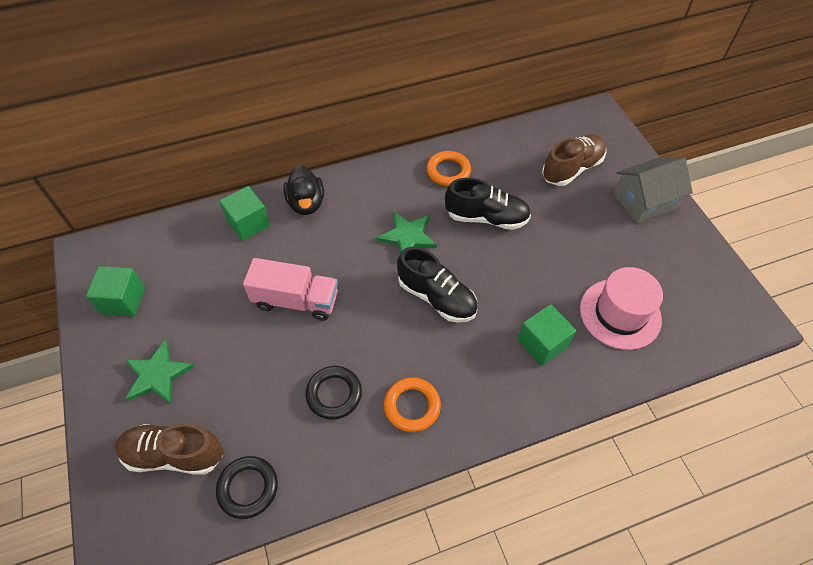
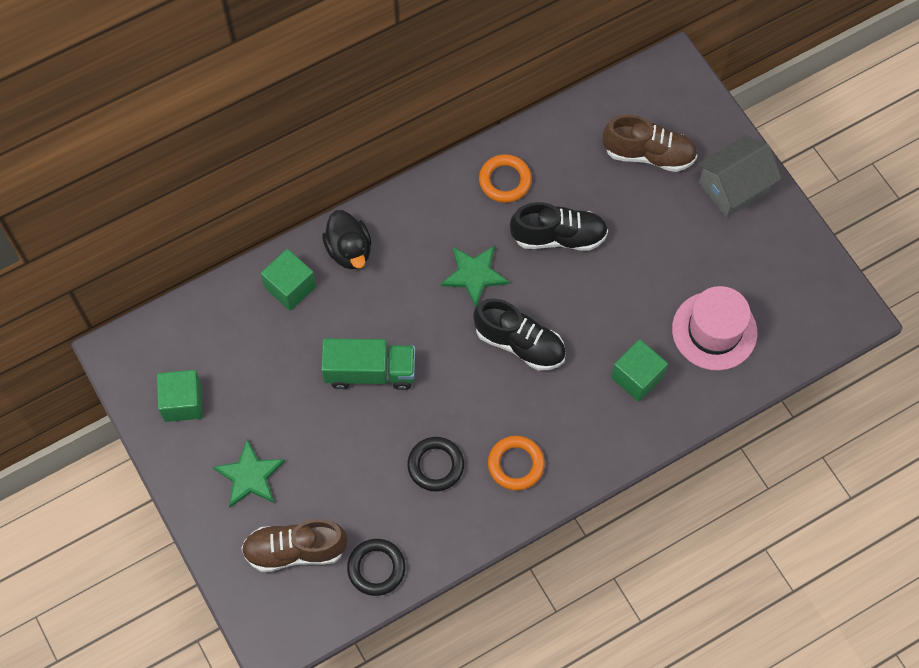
camera: 10 degrees left, 10 degrees up
(296, 300) = (370, 372): pink truck -> green truck
(572, 168) = (648, 154): brown shoe -> brown shoe turned 60 degrees clockwise

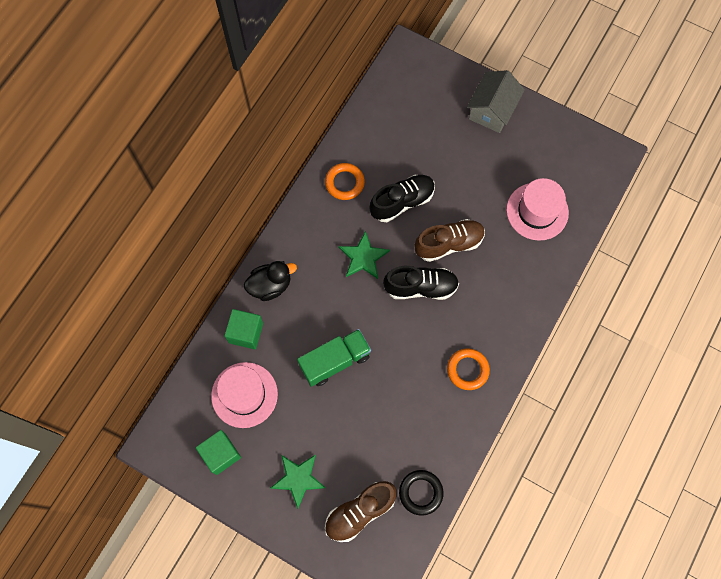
camera: 30 degrees left, 5 degrees up
(247, 353) = (244, 395): none -> pink hat
(349, 250) = (270, 285): black duck -> black duck turned 60 degrees counterclockwise
(435, 465) = (416, 400): black ring -> none
(637, 377) = (508, 268): green cube -> none
(648, 154) = (426, 117): brown shoe -> brown shoe (449, 244)

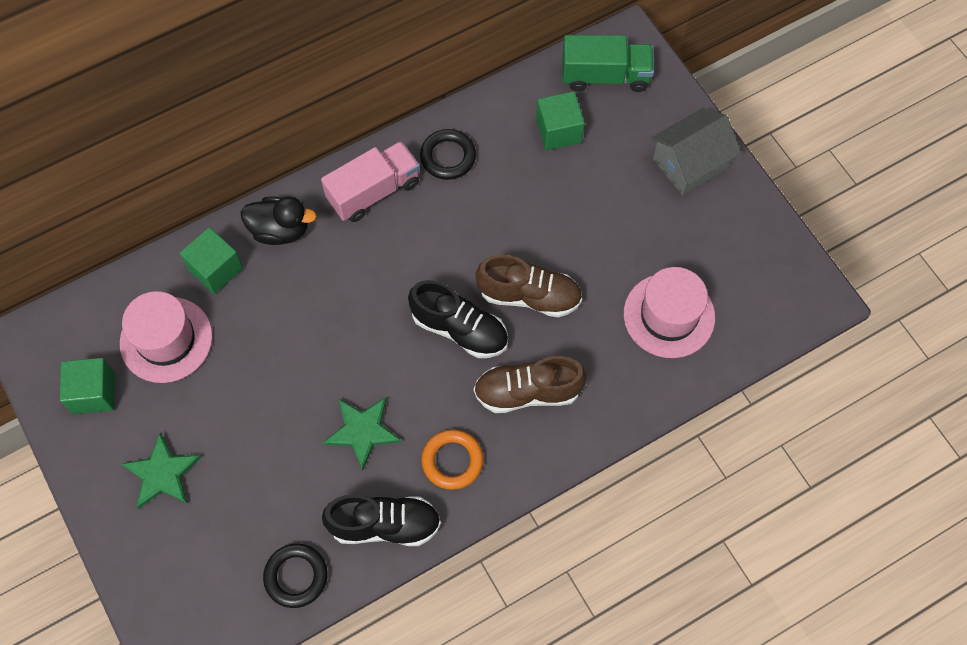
camera: 30 degrees right, 5 degrees down
(313, 229) = (374, 191): none -> pink truck
(335, 361) = (297, 360): green truck -> green truck (605, 76)
(344, 183) = (448, 157): orange ring -> black ring
(360, 512) = (207, 556): brown shoe -> brown shoe (527, 392)
(363, 257) = (412, 256): green star -> green star (362, 431)
(401, 131) = (558, 131): none -> green cube
(402, 202) = (503, 215): black shoe -> black shoe (385, 525)

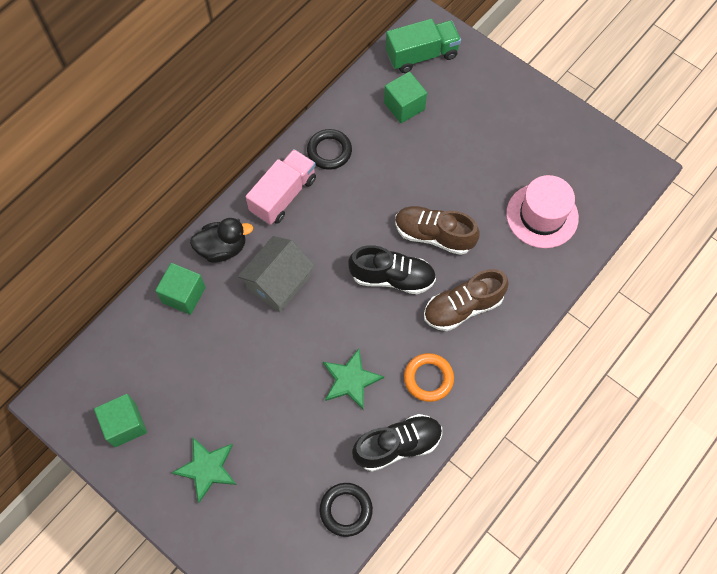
camera: 20 degrees left, 0 degrees up
(166, 339) = (166, 363): pink hat -> none
(529, 296) = (434, 235): brown shoe -> brown shoe turned 150 degrees counterclockwise
(690, 163) = (510, 100): grey house -> grey house (278, 282)

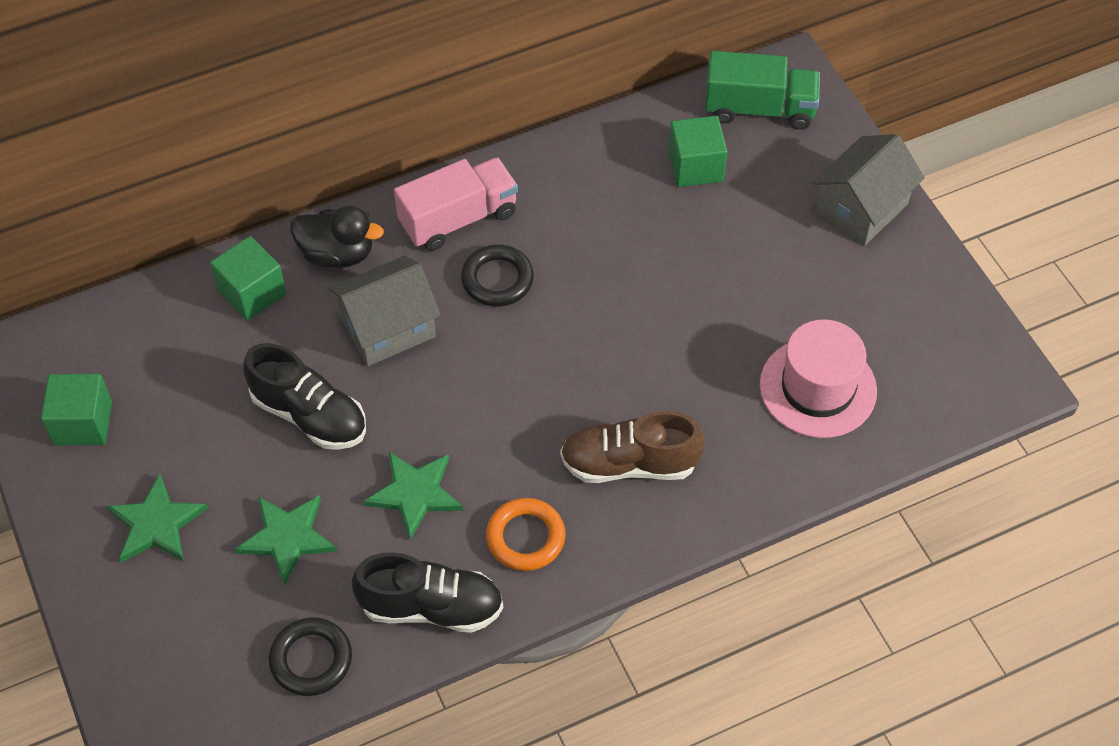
camera: 25 degrees right, 10 degrees down
(290, 441) = (287, 538): none -> green star
(329, 151) = (554, 186): black ring -> black ring (497, 279)
(392, 277) = (550, 384): black shoe -> black shoe (309, 415)
(434, 235) = (641, 352): brown shoe -> none
(510, 95) = (861, 208): none -> grey house

